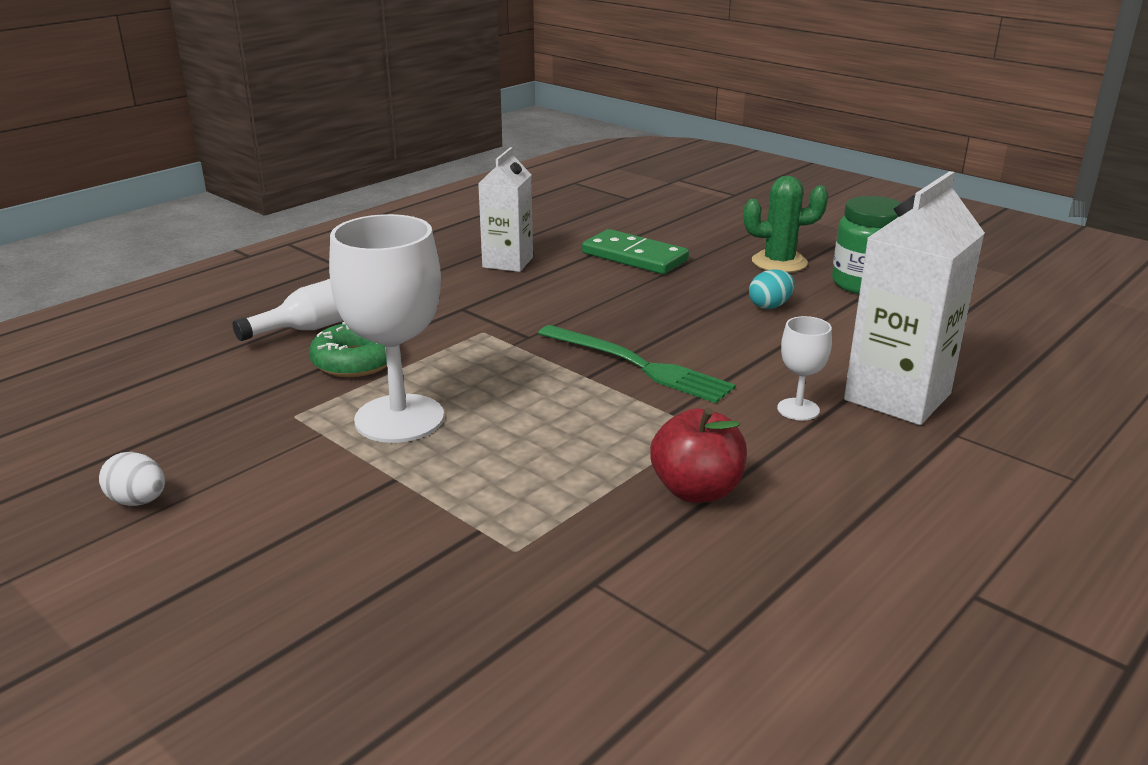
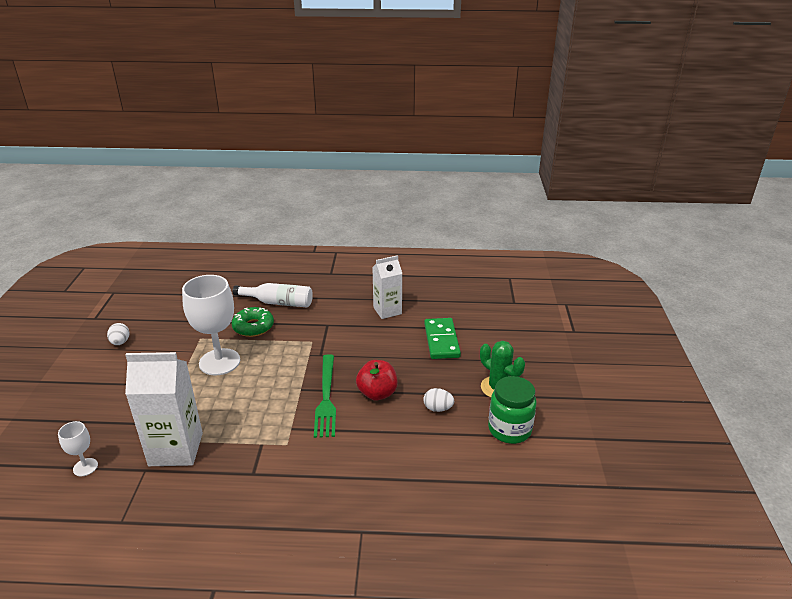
camera: 50 degrees right, 5 degrees up
(696, 490) = (232, 466): red apple -> red apple (377, 393)
(770, 306) = (438, 408): turquoise egg -> white egg
(798, 409) = (333, 466): white goblet -> white goblet (85, 467)
(897, 397) = (381, 495): white carton -> white carton (176, 449)

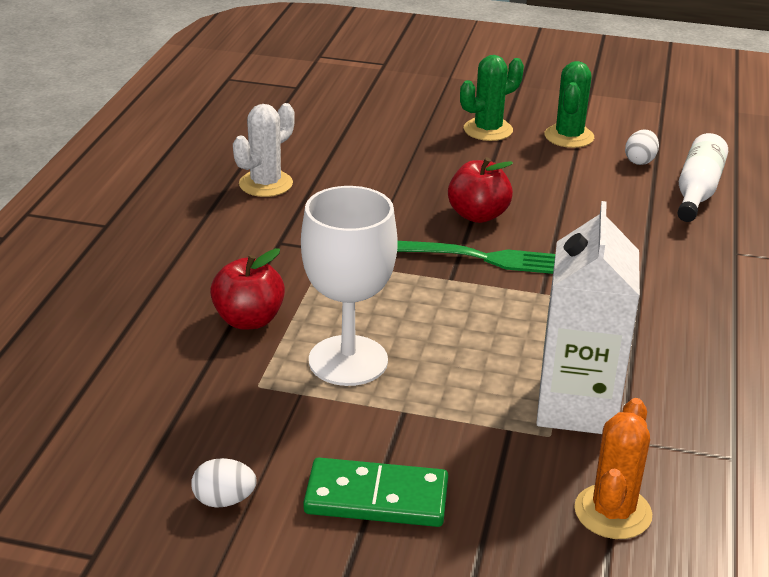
camera: 80 degrees left, 0 degrees up
(85, 467) = (612, 512): white goblet -> orange cactus
(253, 327) = (249, 320): green donut -> red apple
(278, 302) = (178, 288): white bottle -> white bottle (697, 191)
(387, 310) = (266, 184): white carton -> white cactus
(438, 408) = (520, 175): white egg -> white egg (640, 161)
(441, 340) = (368, 152): green domino -> green domino (376, 498)
(509, 429) = (569, 136): green jar -> green cactus

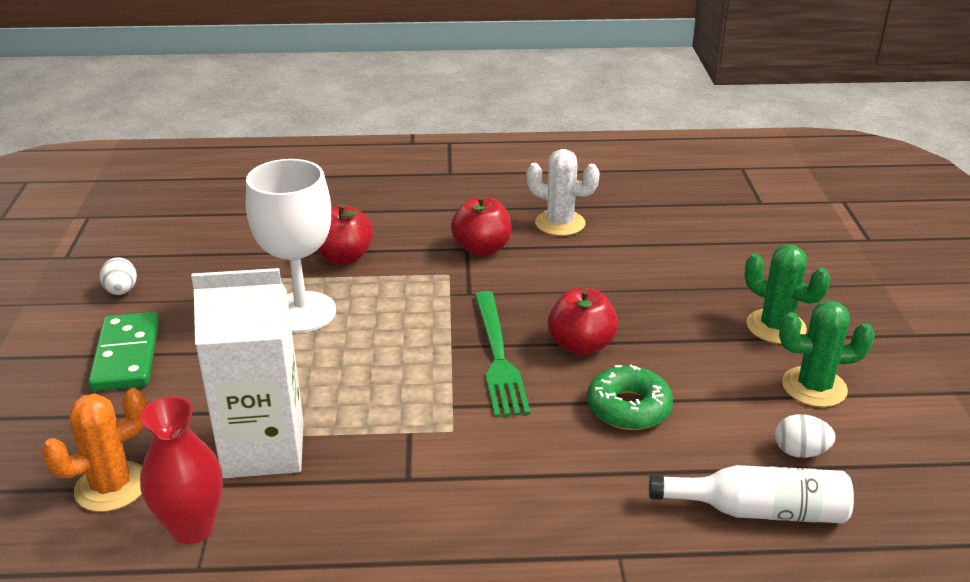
camera: 75 degrees right, 0 degrees up
(286, 234) = (482, 248): none -> red apple
(571, 213) = (628, 408): none -> green donut
(612, 512) = (111, 486): orange cactus -> orange cactus turned 45 degrees counterclockwise
(681, 459) = (192, 528): none -> red vase

